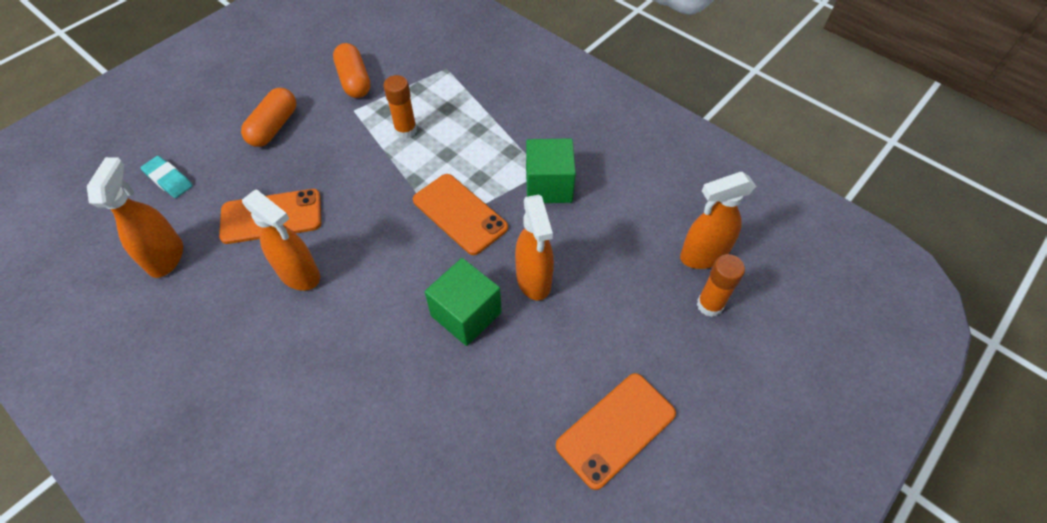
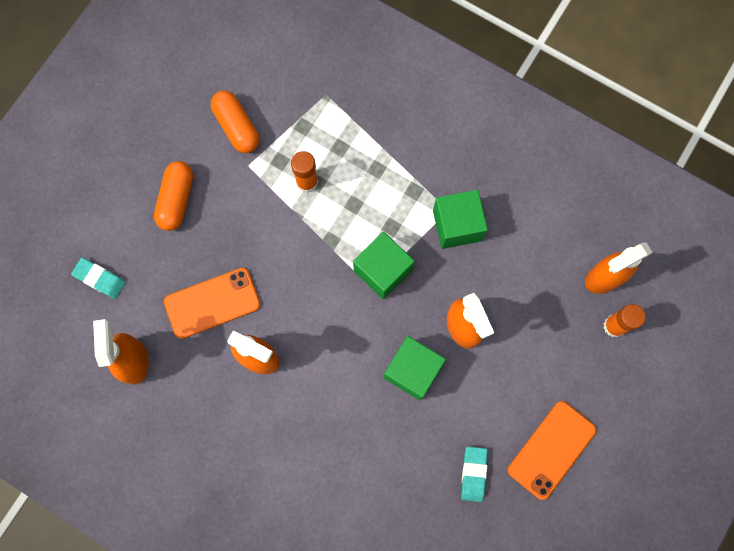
camera: 10 degrees left, 20 degrees up
(460, 214) = (383, 270): orange phone -> green cube
(512, 441) = (473, 474): none -> turquoise eraser

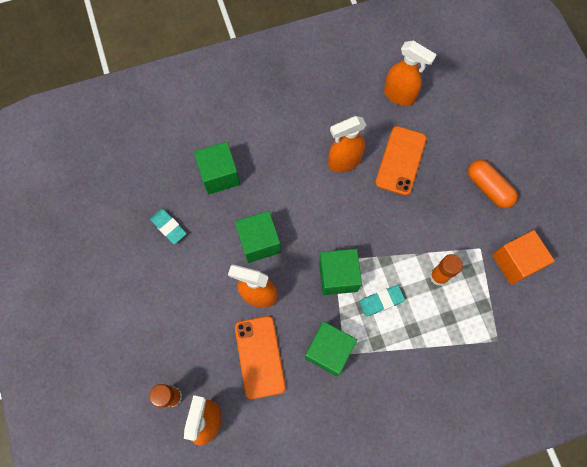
camera: 130 degrees right, 5 degrees down
(100, 279) = (467, 111): turquoise eraser -> turquoise eraser (381, 301)
(237, 127) = (515, 262): orange capsule -> orange cube
(377, 472) = (219, 175): none -> green cube
(551, 450) = (138, 284): orange phone -> orange phone (259, 356)

